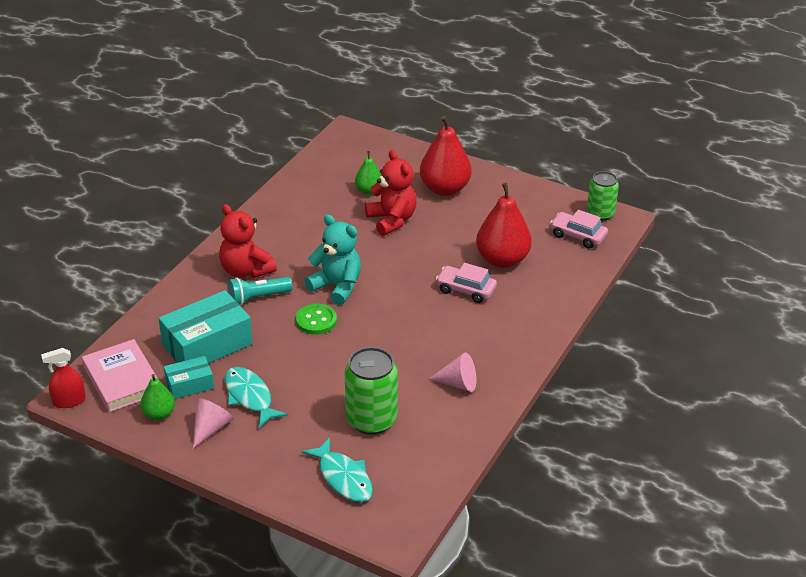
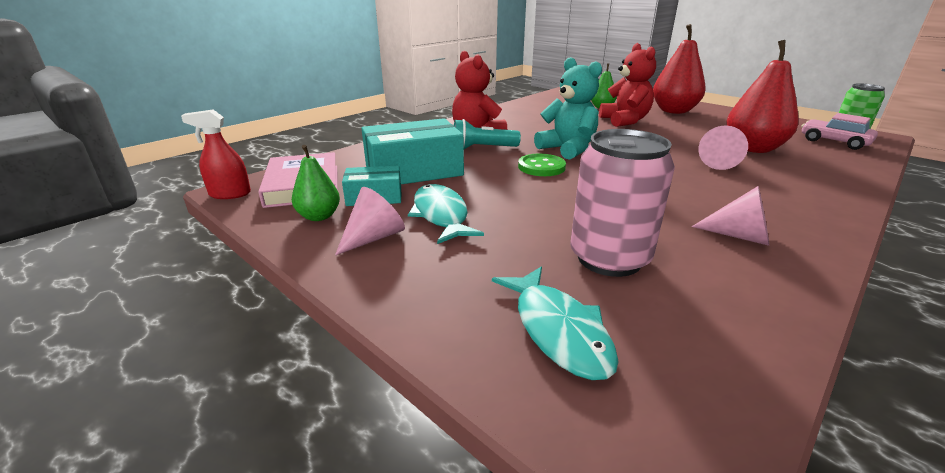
camera: 15 degrees right, 10 degrees down
(371, 419) = (609, 258): green can -> pink can
(466, 290) = (718, 163): pink car -> pink cone

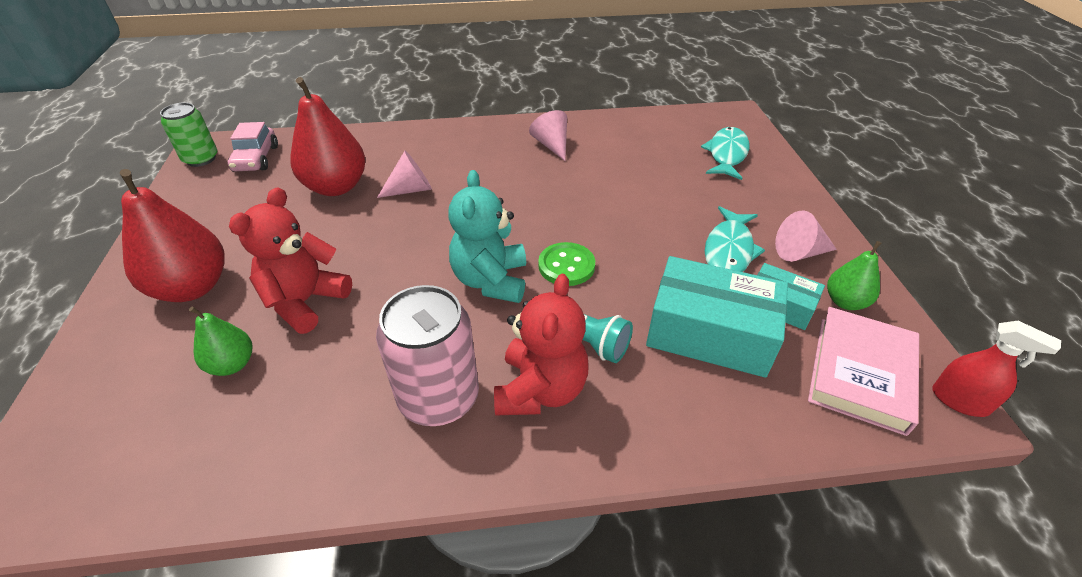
camera: 140 degrees left, 15 degrees up
(609, 258) = (651, 168): pink can -> pink can (439, 397)

